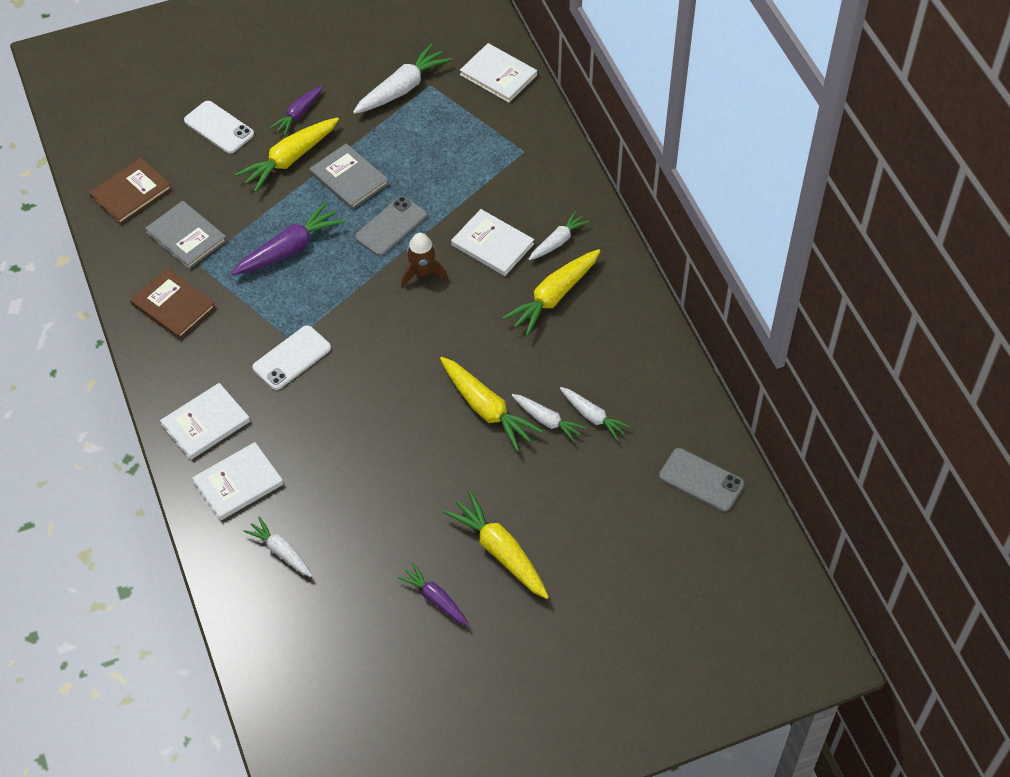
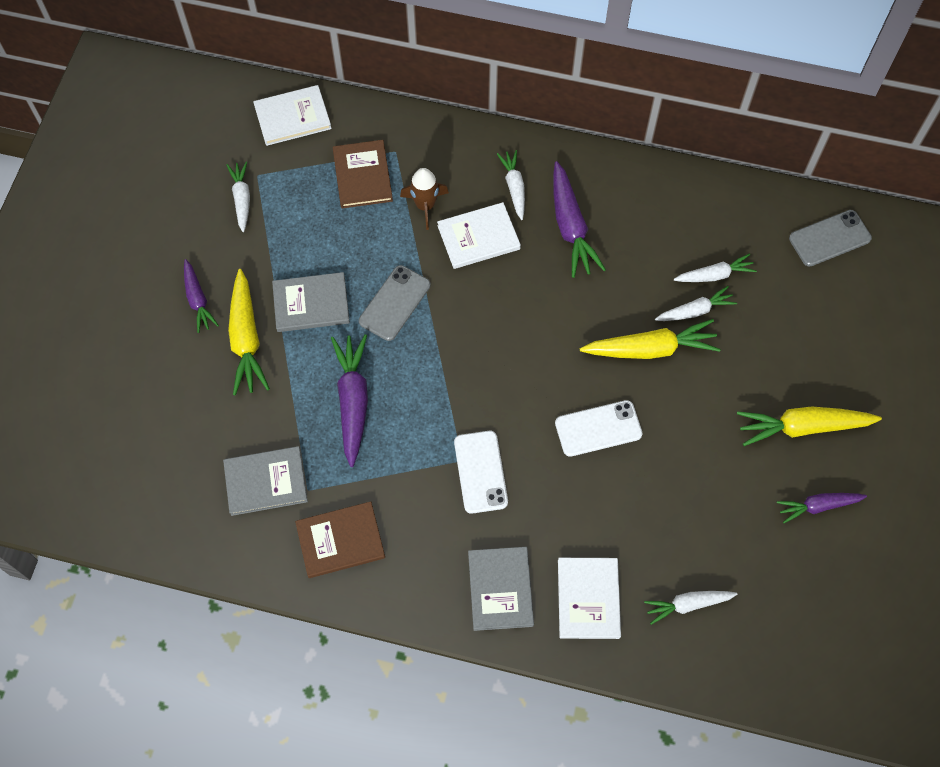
camera: 55 degrees left, 10 degrees up
(131, 193) = (169, 501): brown book -> brown book (363, 176)
(205, 423) = (500, 589): white book -> grey book
(219, 127) = (154, 376): white phone -> white phone (598, 428)
(391, 226) = (394, 303): grey phone -> grey phone turned 45 degrees clockwise
(402, 88) = (242, 199): white carrot -> white carrot, size x0.62
(422, 273) = (466, 310): brown rocket -> brown rocket (425, 206)
(553, 297) = (570, 227): yellow carrot -> purple carrot

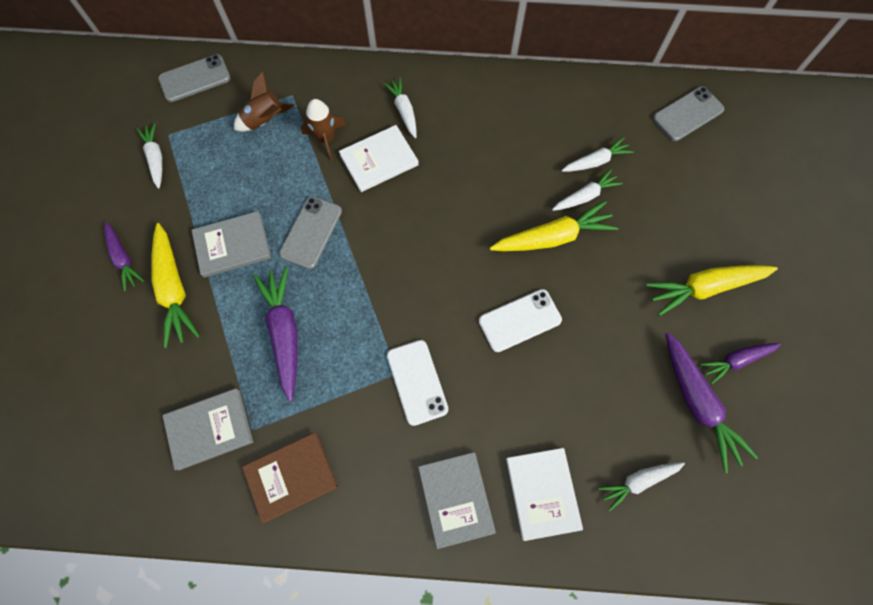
camera: 10 degrees left, 5 degrees up
(292, 117) = (195, 78): white book -> grey phone
(363, 176) = (265, 121): brown book -> brown rocket
(570, 227) = (460, 138): purple carrot -> purple carrot (697, 403)

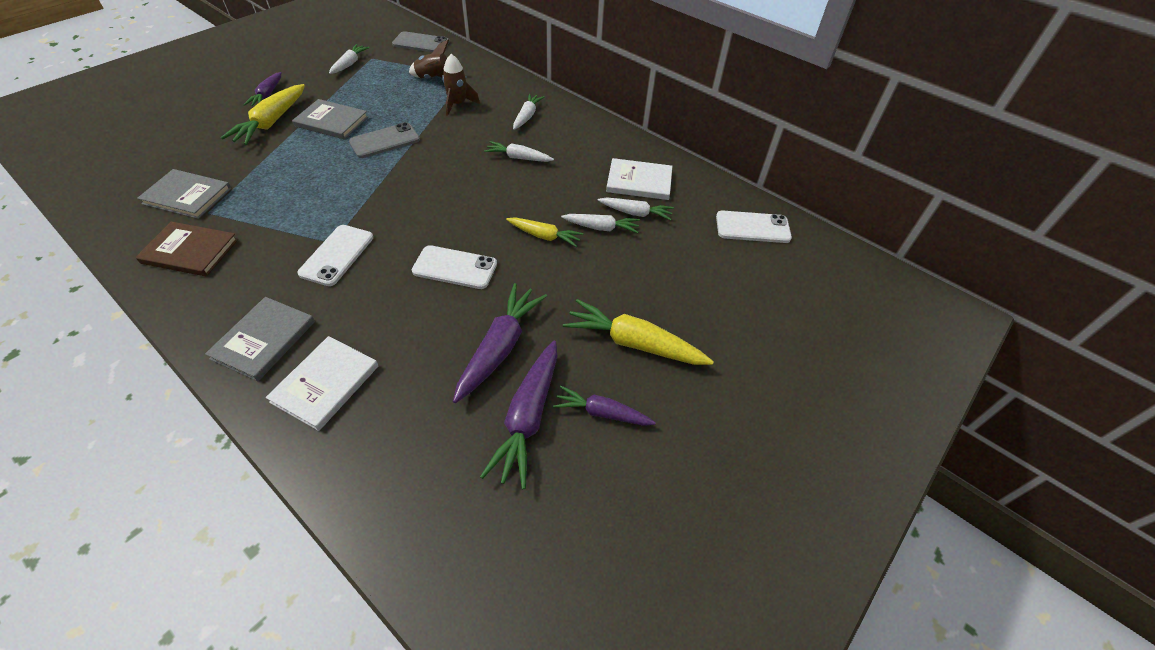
camera: 35 degrees right, 20 degrees down
(284, 333) = (297, 178): purple carrot -> purple carrot (500, 347)
(379, 160) = (477, 130): white book -> white book (639, 181)
(553, 237) = (544, 236): yellow carrot -> yellow carrot, size x0.62
(638, 481) = (407, 435): white carrot -> white carrot (518, 158)
(687, 114) = (752, 227): grey phone -> white phone

